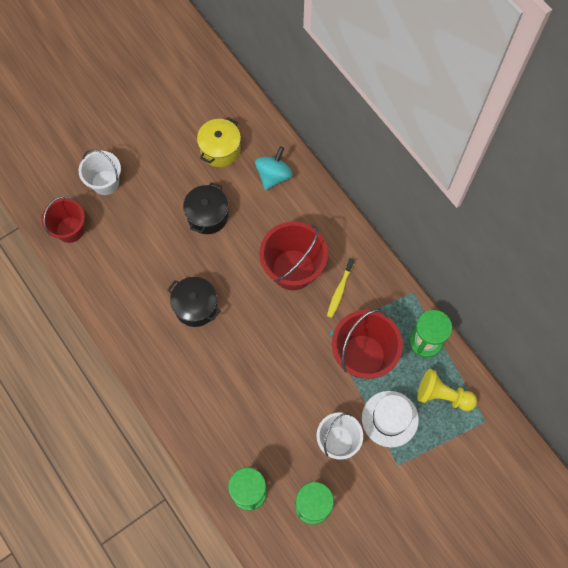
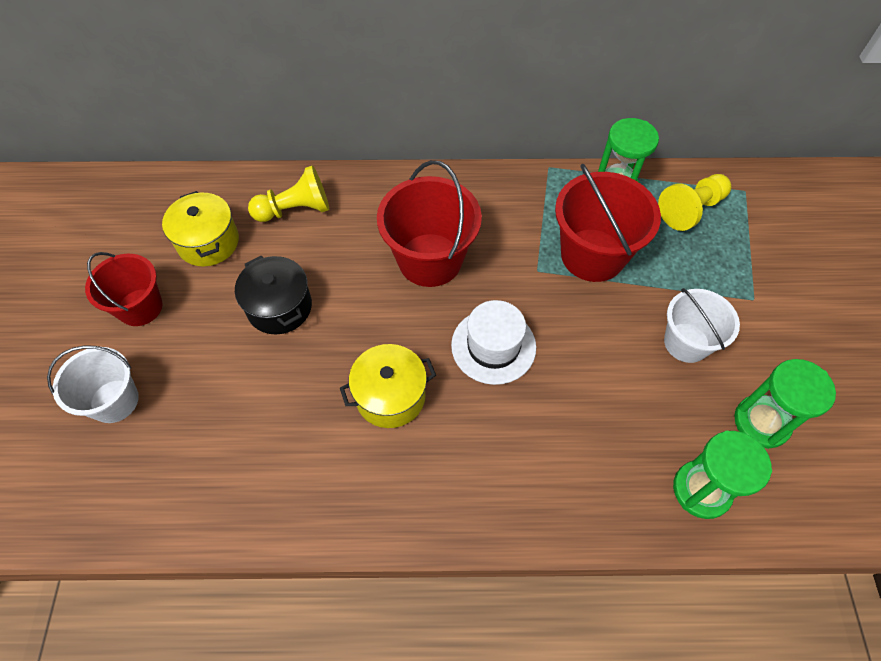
camera: 55 degrees left, 10 degrees down
(70, 230) = (134, 494): red bucket -> red bucket (140, 307)
(196, 306) = (390, 396): black pot -> yellow pot
(273, 176) = (295, 210): turquoise spinning top -> yellow pawn
(339, 291) = (494, 230): yellow toothbrush -> none
(390, 418) = (689, 273): white hat -> white hat (493, 346)

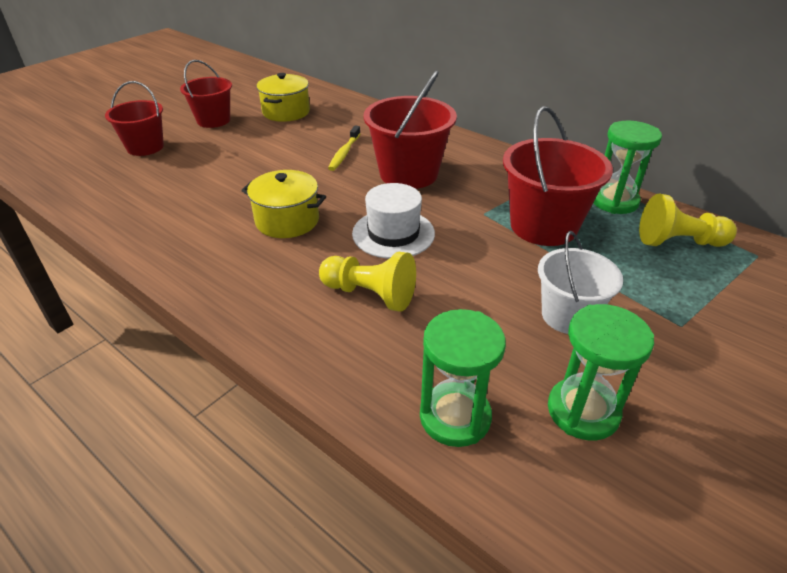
camera: 40 degrees right, 20 degrees down
(114, 401) = (145, 147): white bucket -> red bucket
(279, 307) = (283, 152): black pot -> none
(295, 210) = (354, 119): yellow pawn -> yellow pawn (370, 294)
(341, 269) = (344, 153): none -> yellow toothbrush

